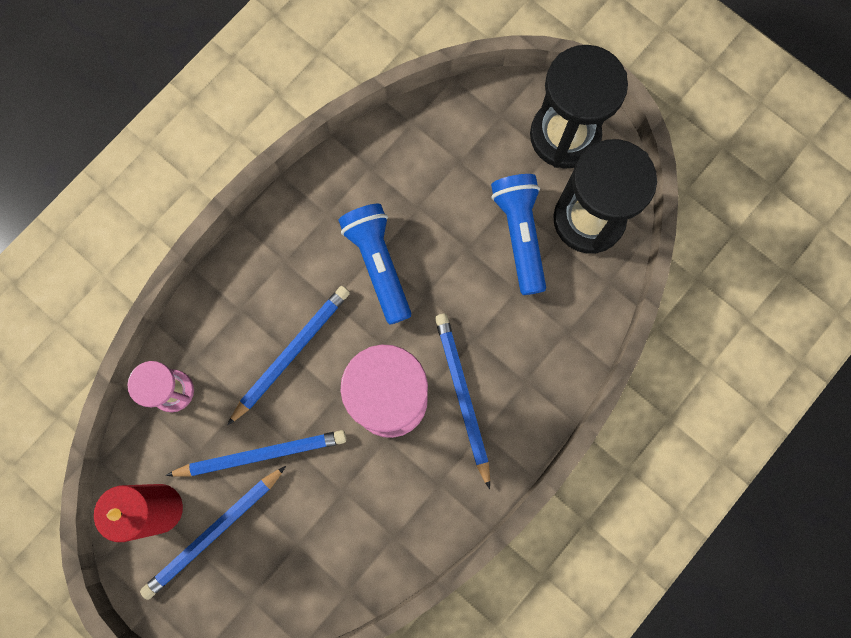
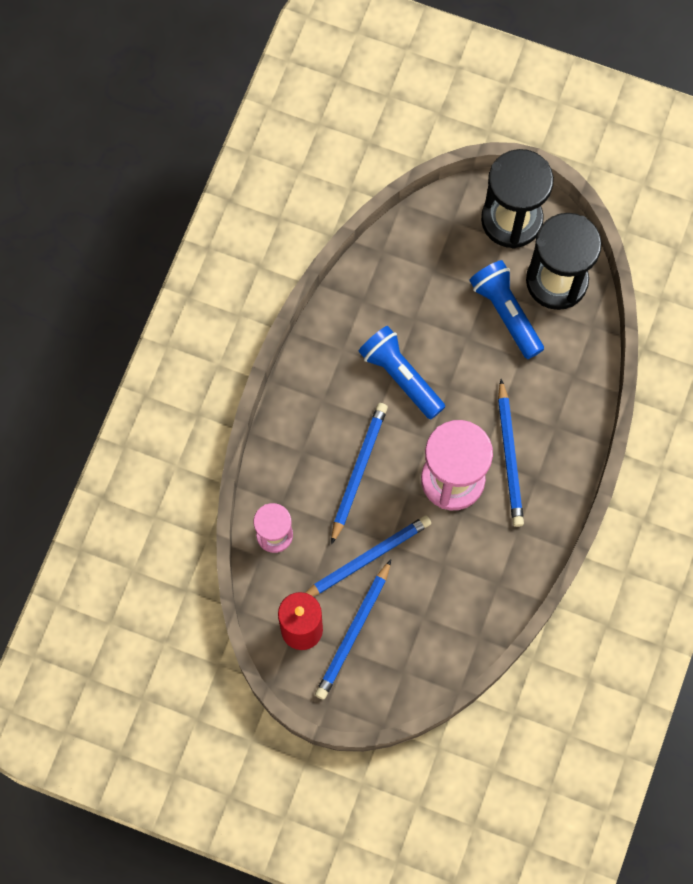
camera: 20 degrees left, 5 degrees down
(462, 396) = (509, 456): blue pencil -> blue pencil turned 150 degrees counterclockwise

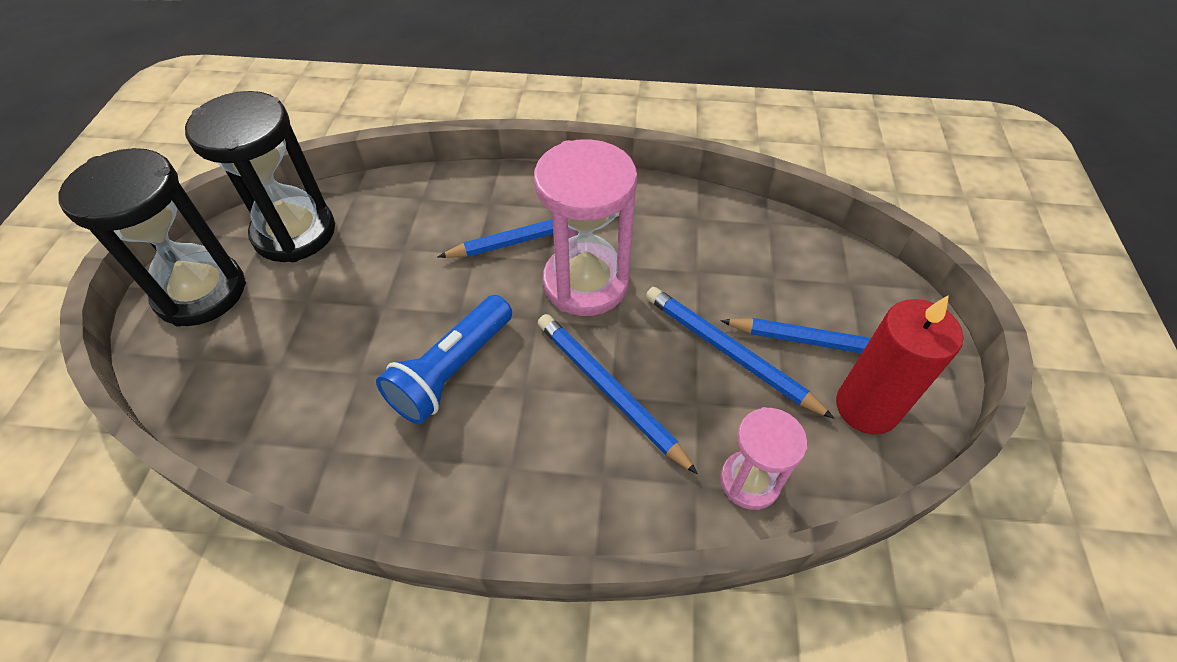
camera: 105 degrees left, 20 degrees down
(358, 471) = (609, 391): blue pencil -> blue pencil turned 45 degrees clockwise
(506, 313) = (342, 273): blue flashlight -> none

